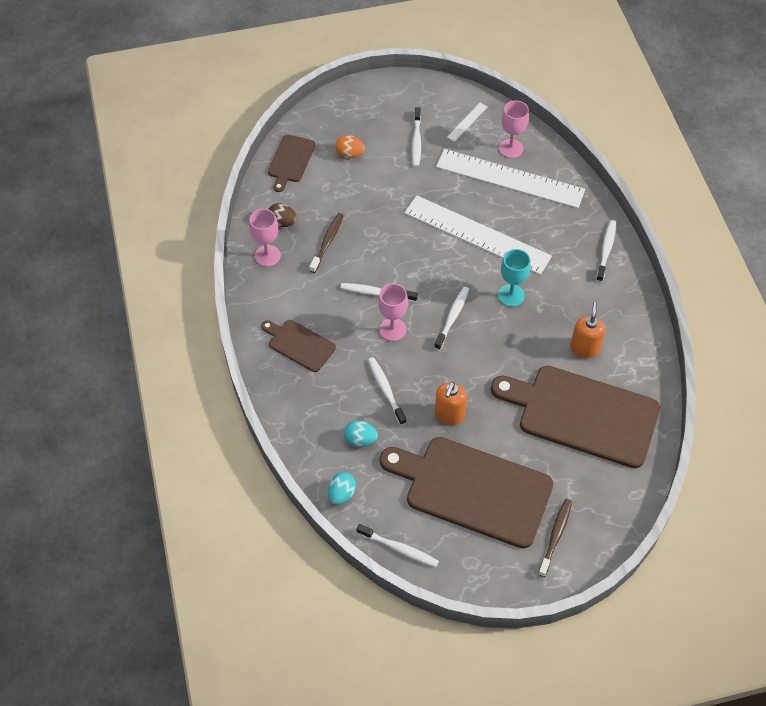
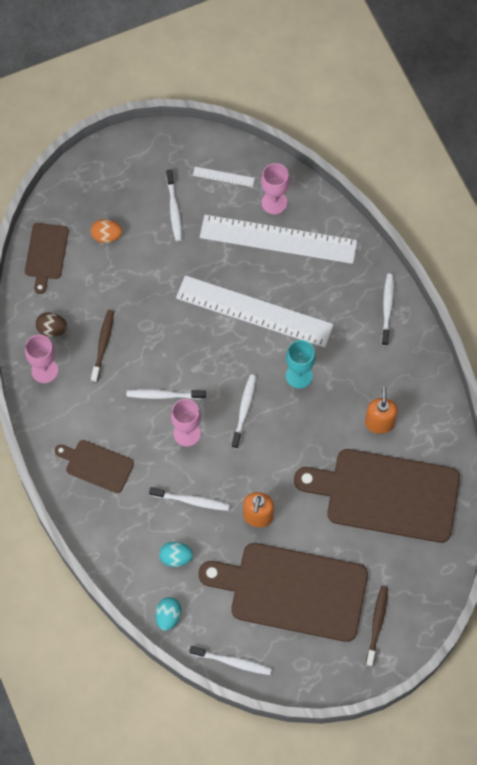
camera: 10 degrees left, 10 degrees up
(386, 390) = (191, 501): white toothbrush -> white toothbrush turned 135 degrees clockwise
(467, 122) = (223, 177): white ruler -> white ruler turned 75 degrees clockwise

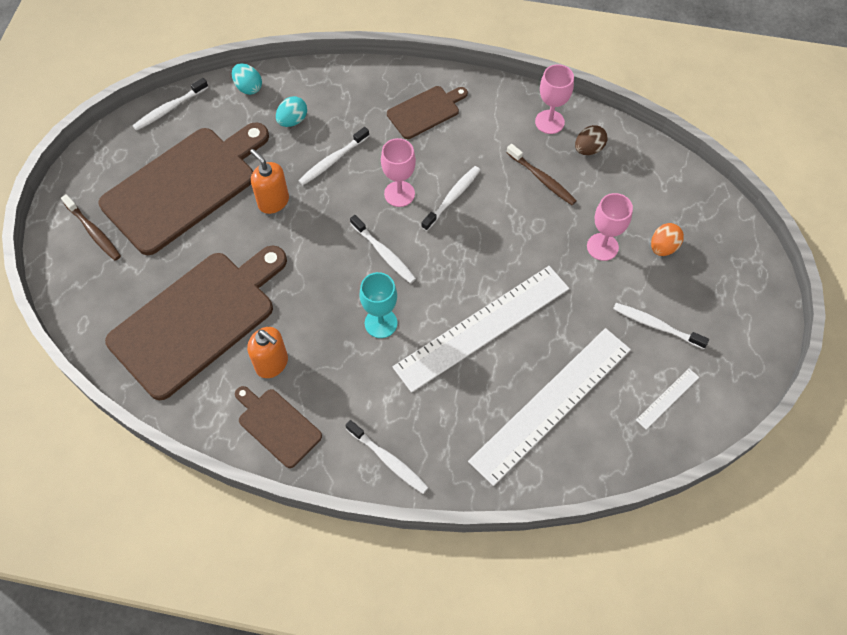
camera: 125 degrees right, 5 degrees down
(46, 254) = (676, 186): brown cutting board -> brown cutting board (277, 425)
(274, 202) = (600, 429): pink goblet -> pink goblet (602, 247)

